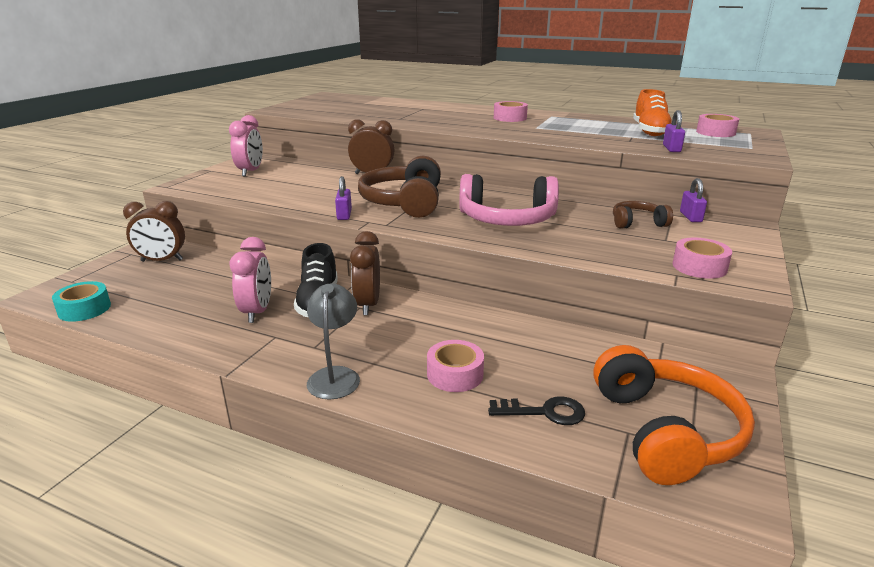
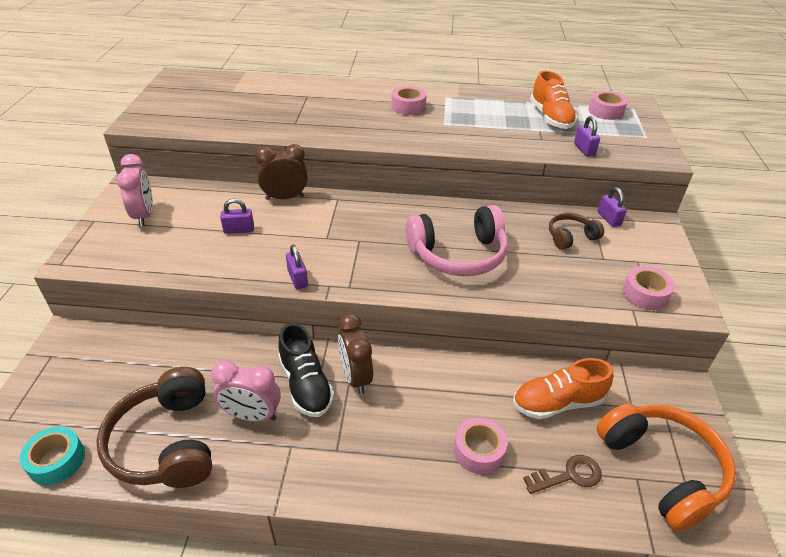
camera: 20 degrees left, 15 degrees up
(162, 260) = (96, 359): brown clock -> none
(257, 312) = (252, 415): pink clock -> pink clock turned 120 degrees clockwise
(318, 186) = (239, 230): none -> purple padlock
(335, 376) = (377, 483): grey lamp -> none
(404, 202) = (346, 244): brown headphones -> brown headphones (166, 442)
(544, 412) = (568, 475): black key -> brown key
(566, 357) = (557, 403): none -> orange shoe

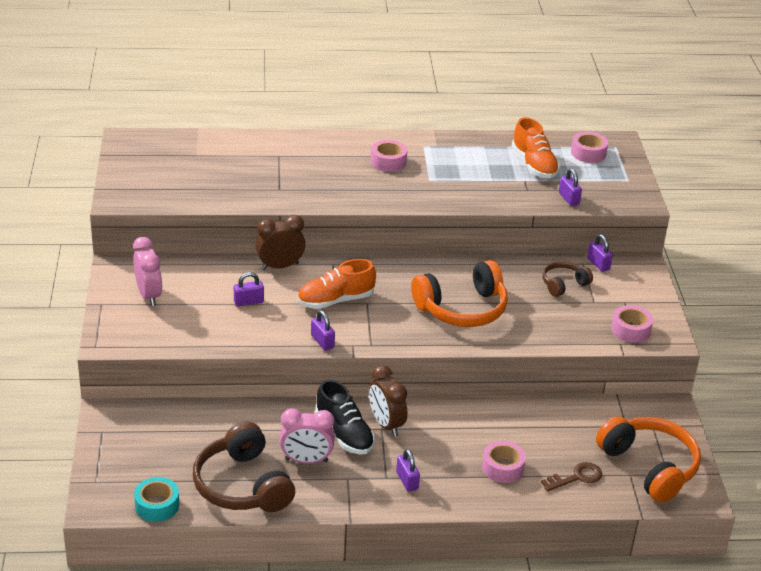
camera: 10 degrees left, 5 degrees down
(360, 457) = (407, 481): none -> purple padlock
(458, 255) = (462, 309): pink headphones -> orange headphones
(557, 403) = (563, 428): orange shoe -> orange shoe (335, 300)

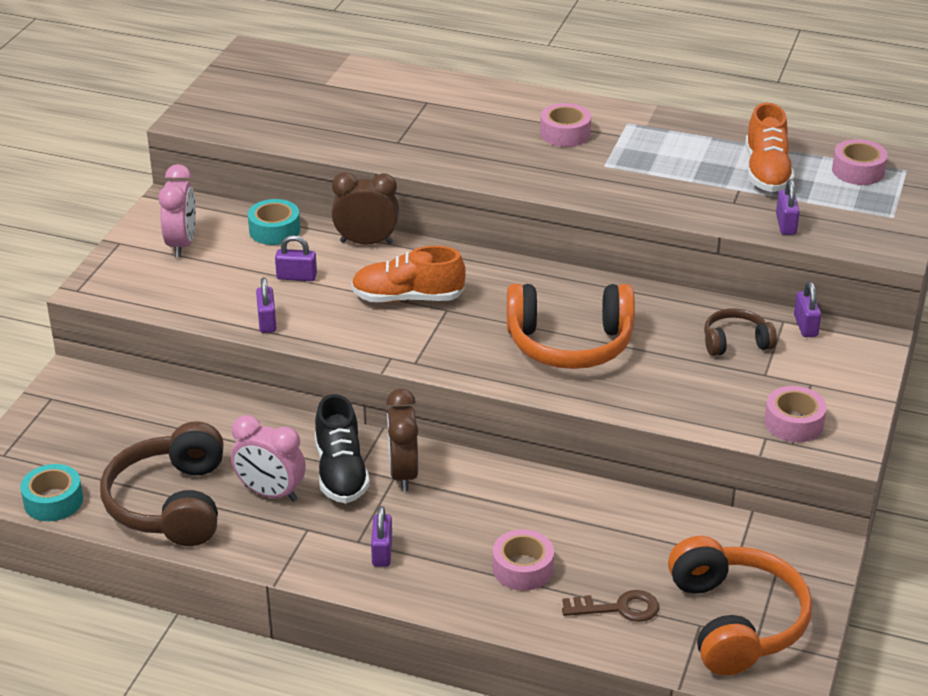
camera: 25 degrees right, 0 degrees up
(209, 271) = (274, 230): none -> turquoise tape
(322, 341) = (354, 345): purple padlock -> purple padlock (267, 321)

